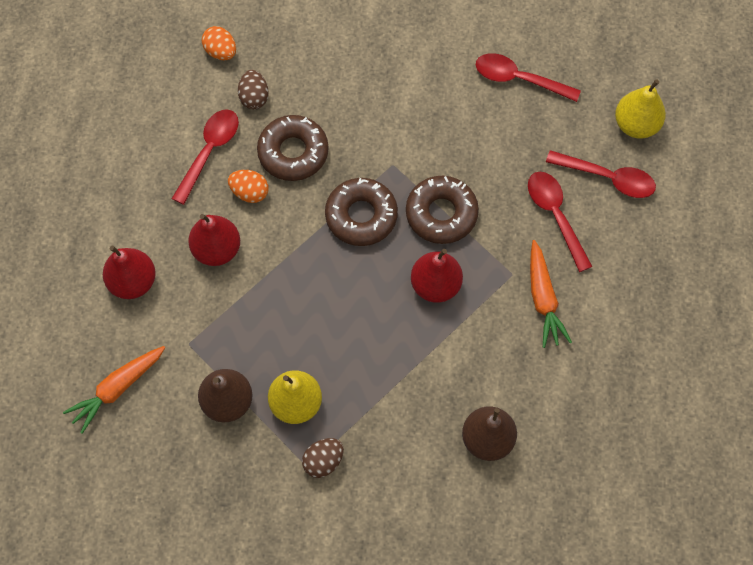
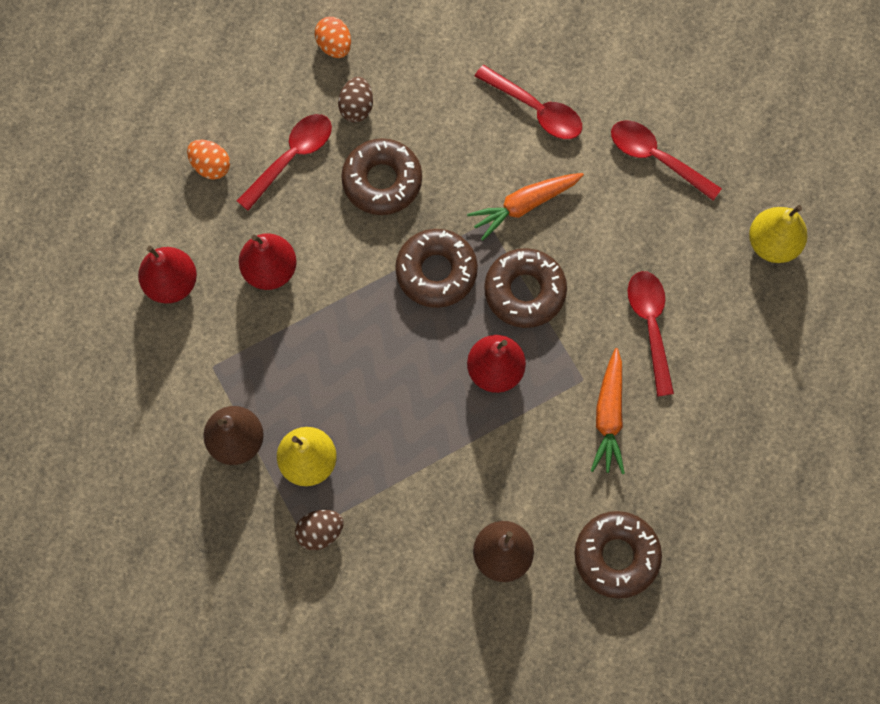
camera: 15 degrees right, 5 degrees up
(117, 389) = (125, 396): orange carrot -> orange carrot (524, 205)
(250, 192) = (322, 215): orange egg -> orange egg (211, 166)
(585, 414) = (616, 556): none -> brown donut
(608, 178) = (722, 297): red spoon -> red spoon (536, 109)

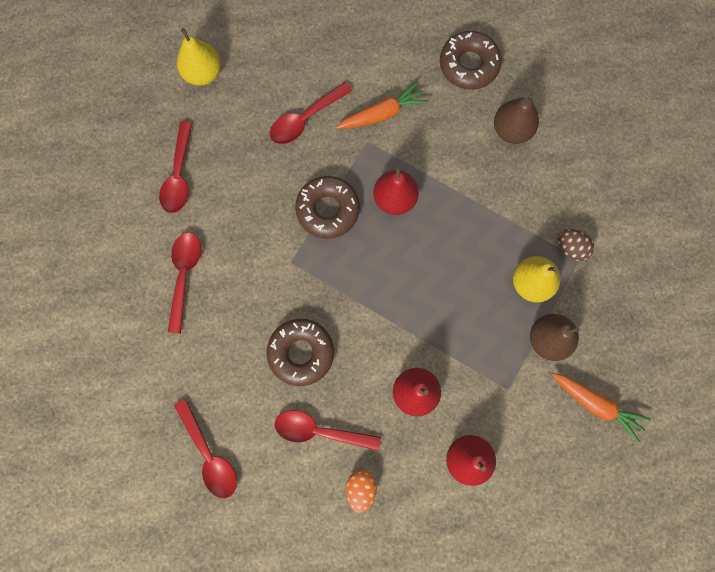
camera: 120 degrees left, 5 degrees up
(334, 46) = (209, 455): orange egg -> red spoon
(356, 107) = (252, 406): brown egg -> none
(436, 272) = (348, 276): brown donut -> none
(524, 205) = (264, 244): orange carrot -> orange carrot (596, 404)

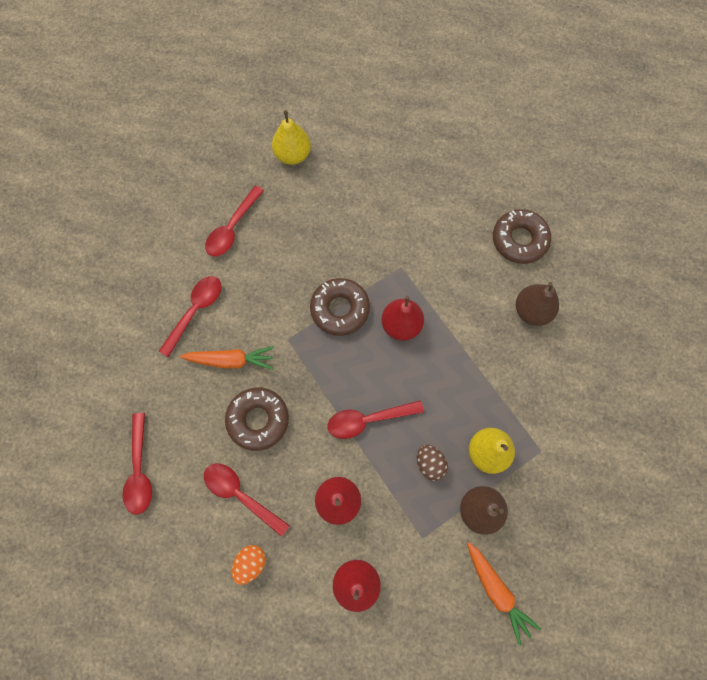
camera: 25 degrees right, 5 degrees down
(305, 119) = (357, 226): red spoon -> red spoon (368, 420)
(382, 113) = (425, 249): orange carrot -> orange carrot (231, 360)
(571, 248) = (538, 437): brown egg -> brown egg (430, 464)

